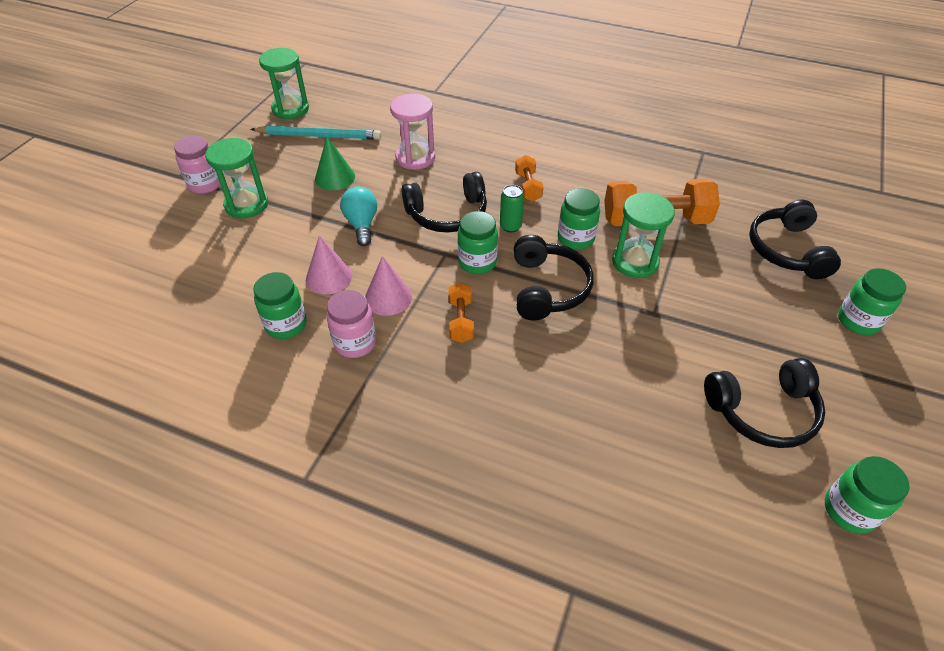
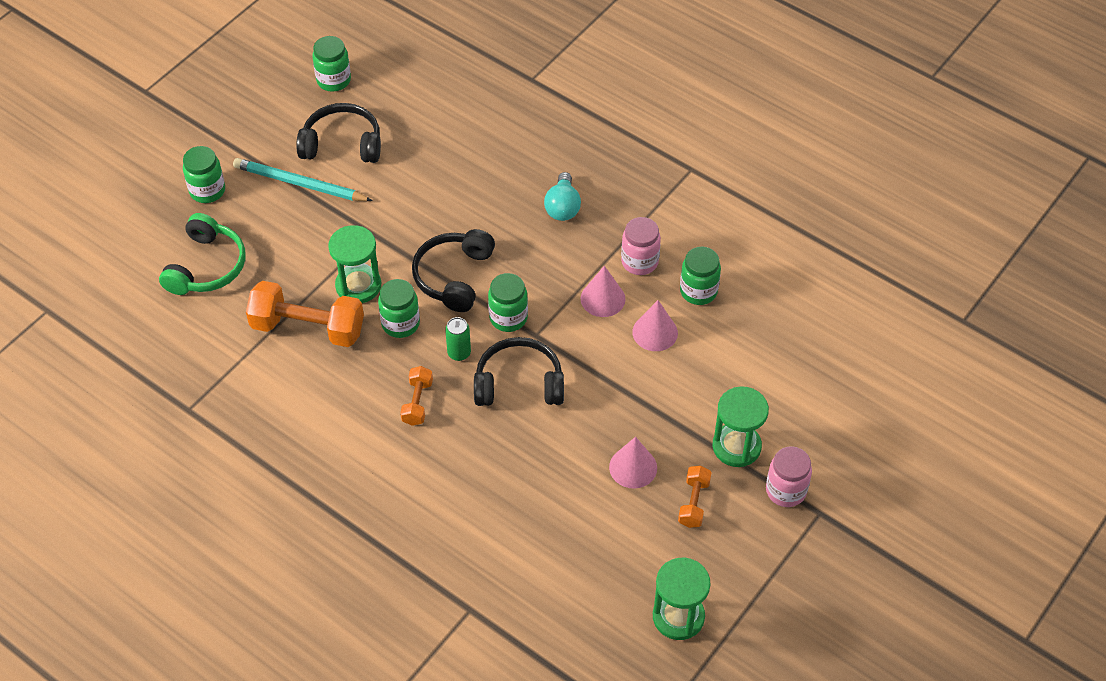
camera: 165 degrees left, 5 degrees up
(319, 136) = (644, 548): turquoise pencil -> turquoise pencil (300, 184)
(335, 177) = (633, 467): green cone -> pink cone
(362, 224) = (613, 390): turquoise light bulb -> turquoise light bulb (562, 207)
(415, 158) = (531, 479): pink hourglass -> none
(461, 320) = (543, 262): orange dumbbell -> orange dumbbell (693, 503)
(786, 250) = (207, 266): black headphones -> green headphones

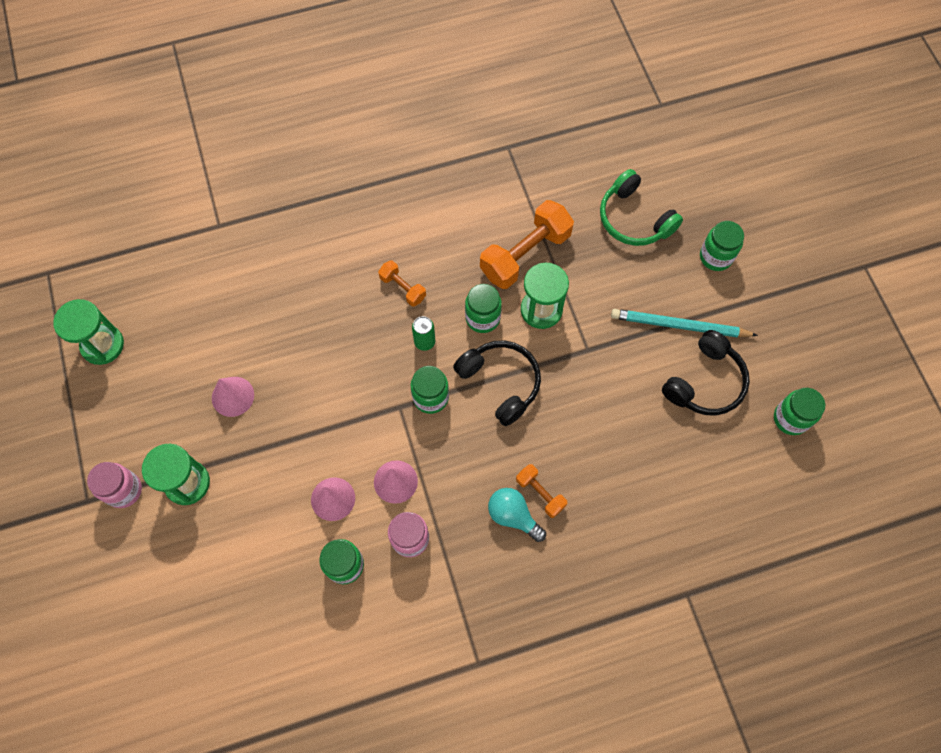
camera: 125 degrees right, 15 degrees up
(300, 184) = (679, 326): turquoise pencil -> turquoise pencil turned 135 degrees counterclockwise
(519, 383) = (365, 366): black headphones -> none
(693, 503) = (171, 417): orange dumbbell -> orange dumbbell (540, 493)

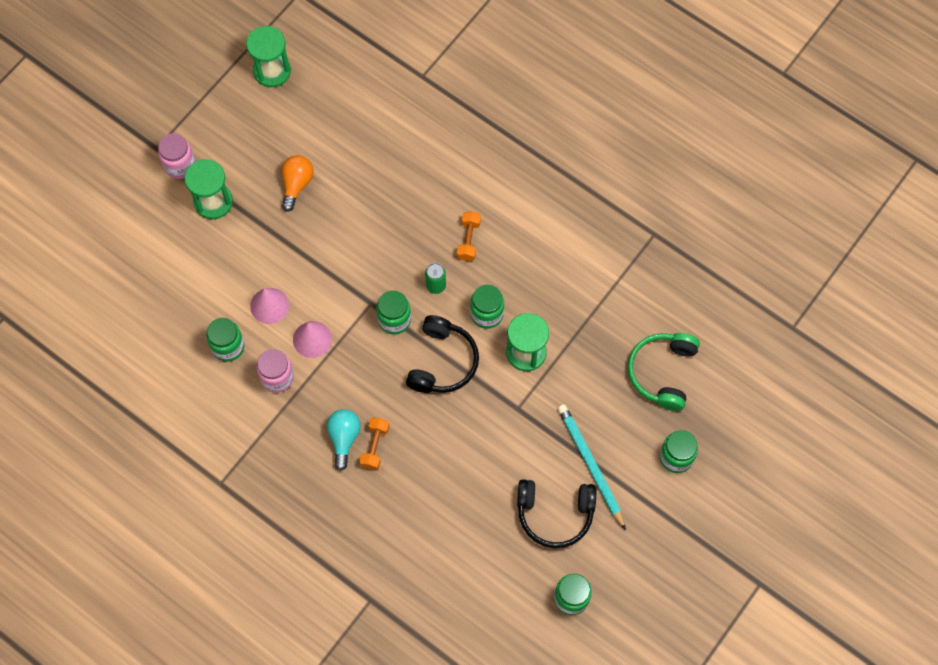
camera: 55 degrees right, 0 degrees up
(233, 396) = (296, 184): pink cone -> orange light bulb
(525, 254) = (565, 310): orange dumbbell -> none

